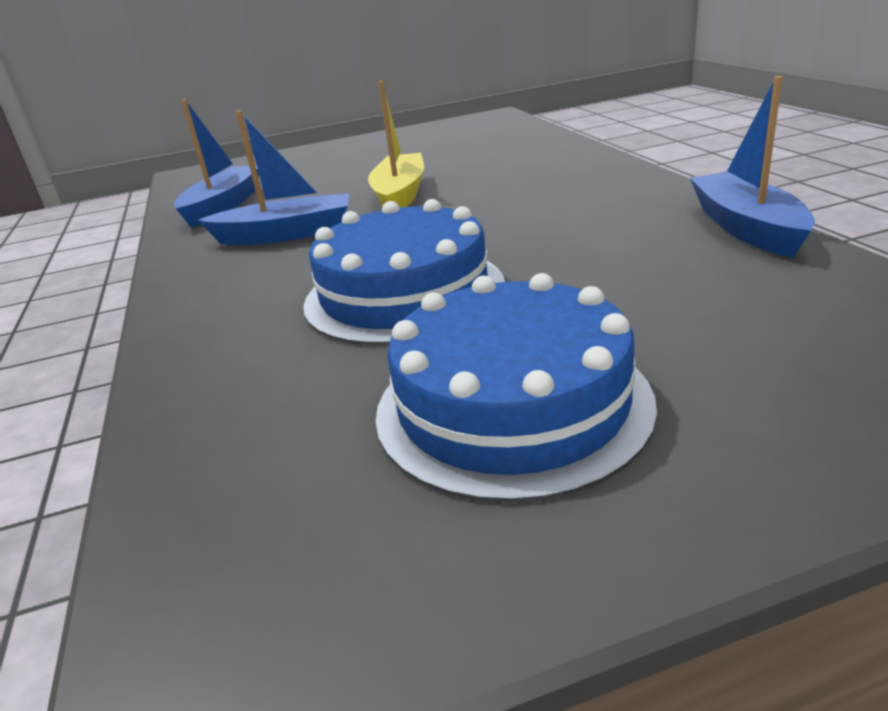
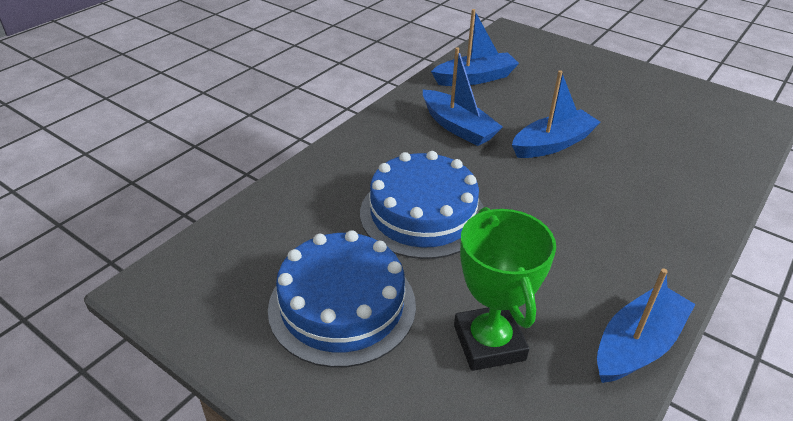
camera: 50 degrees right, 10 degrees up
(400, 195) = (553, 144): yellow boat -> blue boat
(684, 306) = (489, 342): none -> green trophy

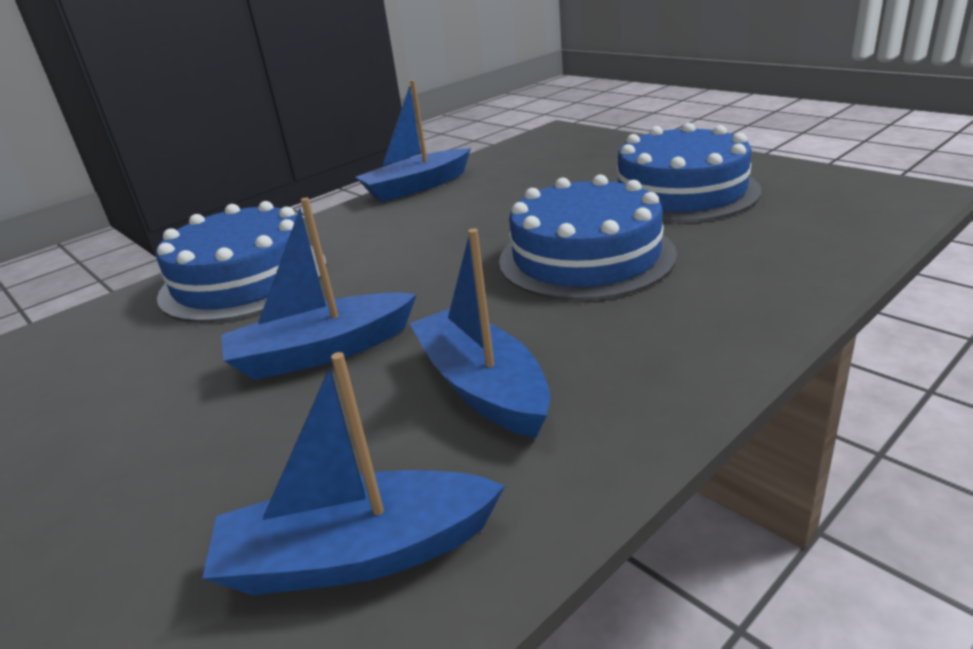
camera: 165 degrees left, 10 degrees down
(489, 342) = (542, 182): green trophy -> none
(669, 199) = (244, 279): none -> blue cake

